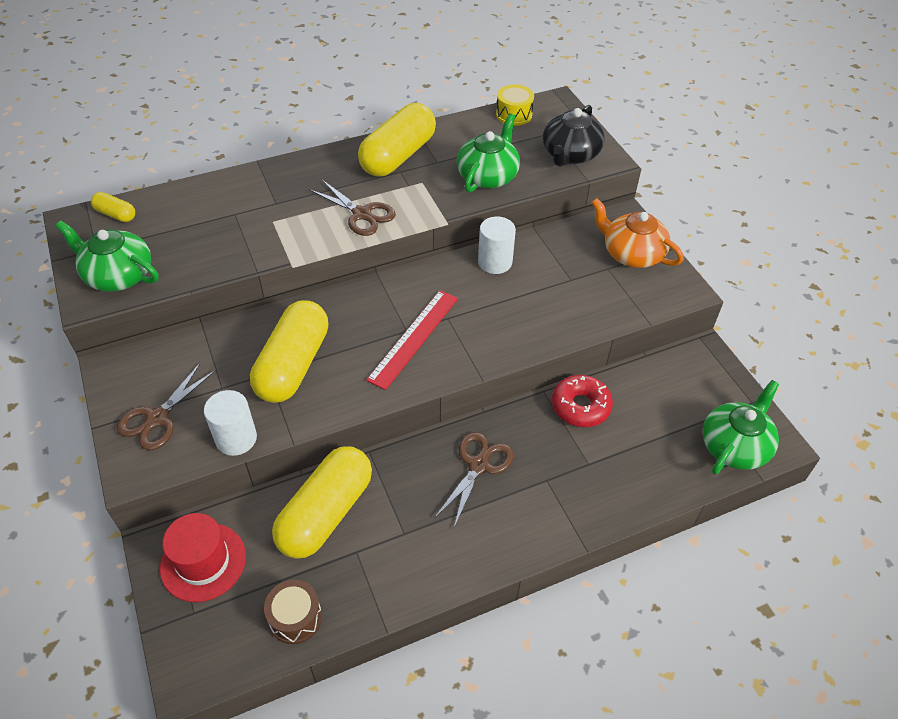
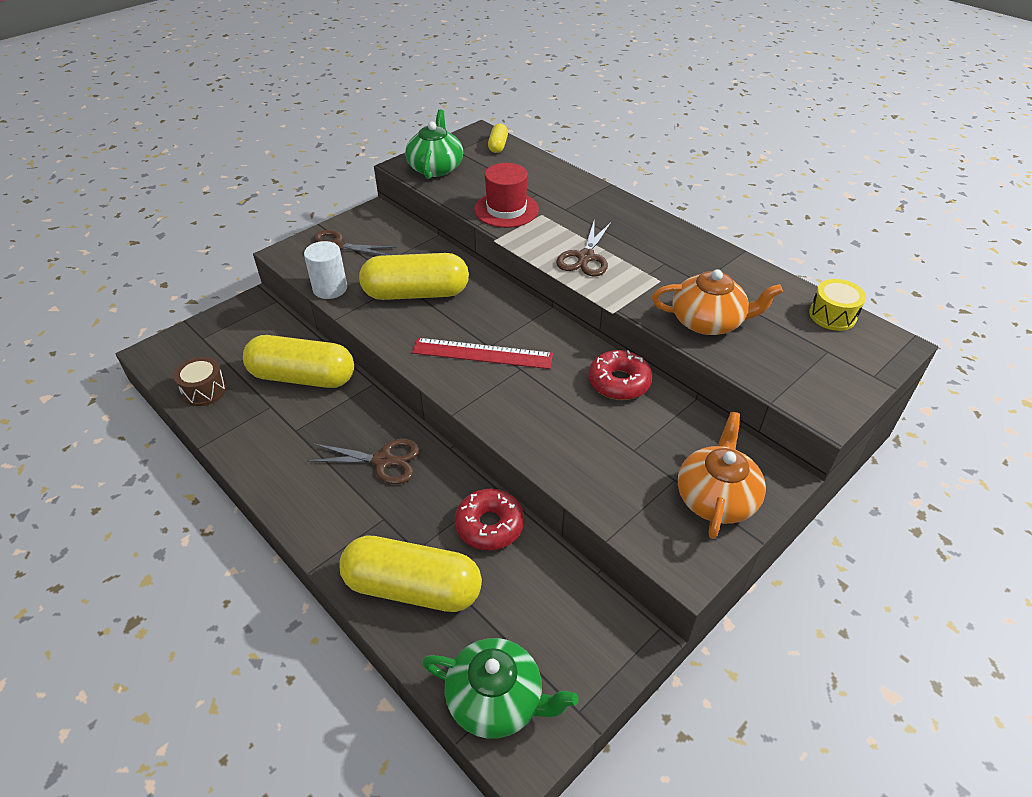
camera: 70 degrees right, 5 degrees down
(203, 562) = (244, 328): red hat -> red hat (506, 210)
(398, 156) = (686, 255): yellow capsule -> yellow capsule (413, 588)
(488, 176) = (708, 321): green teapot -> orange teapot
(495, 262) = (619, 382): white cylinder -> red donut
(570, 154) = (804, 377): black teapot -> none

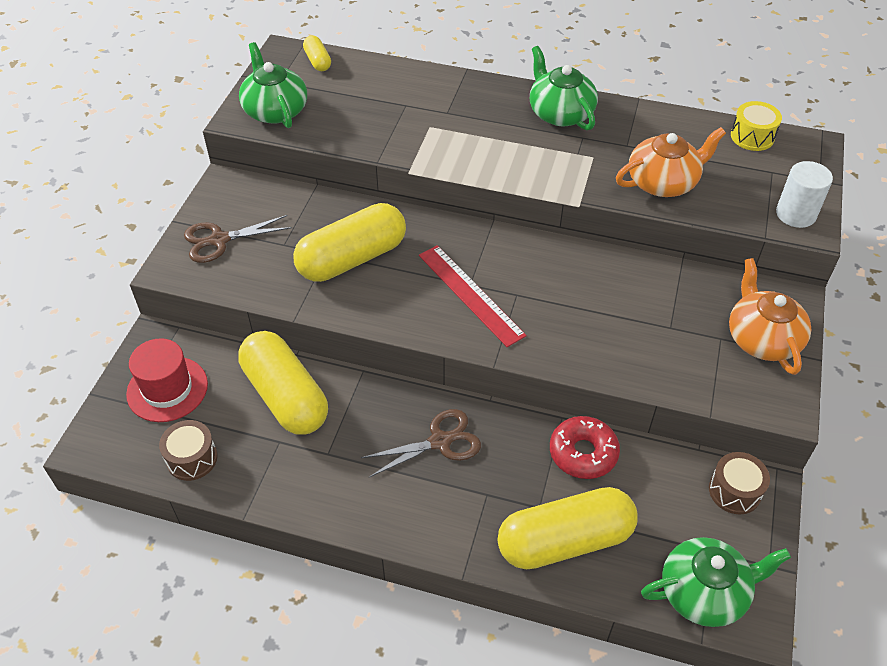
camera: 30 degrees left, 5 degrees up
(303, 377) = (285, 396): yellow capsule -> yellow capsule turned 75 degrees clockwise
(330, 288) = (257, 290): white cylinder -> white cylinder (795, 214)
(482, 354) = (470, 294): red ruler -> red ruler turned 75 degrees clockwise
(506, 210) = (391, 134): red hat -> red hat (167, 389)
(585, 257) = (509, 158): brown scissors -> none
(600, 626) = (734, 491): none -> brown drum
(619, 382) = (610, 270): red donut -> none
(661, 239) = (560, 113): none -> green teapot

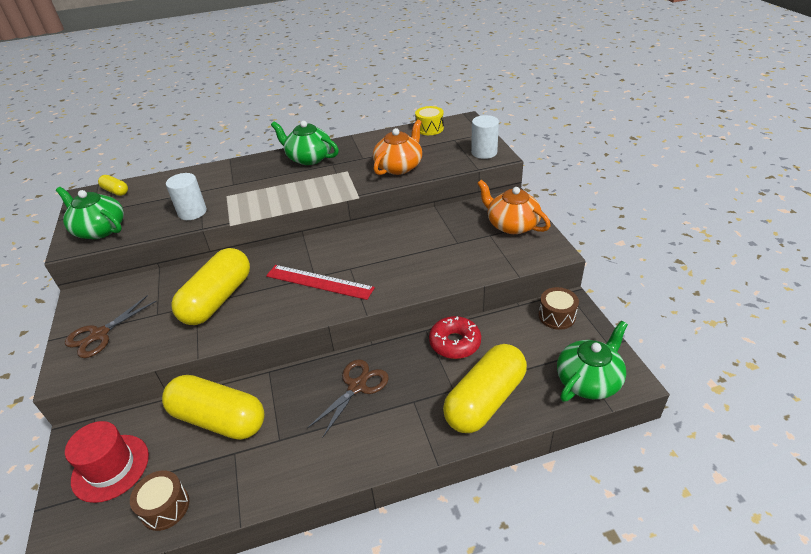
camera: 30 degrees left, 10 degrees down
(380, 133) = (192, 212): none -> white cylinder

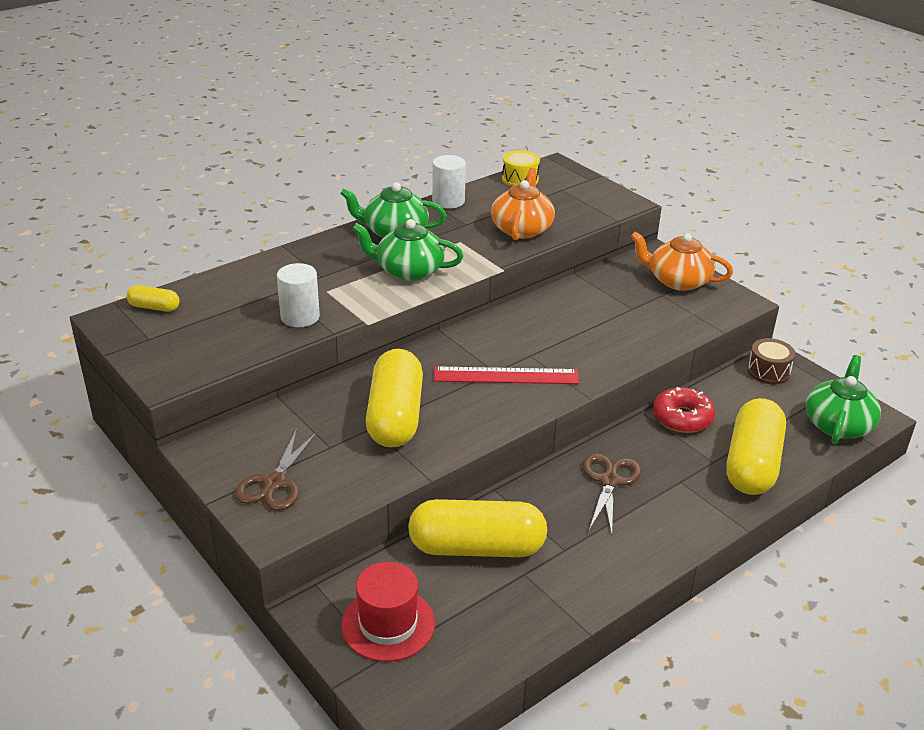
camera: 25 degrees left, 5 degrees down
(99, 229) = (186, 356): green teapot -> green teapot (408, 270)
(165, 507) = (491, 640): brown drum -> none
(484, 152) = (610, 201): white cylinder -> white cylinder (448, 201)

